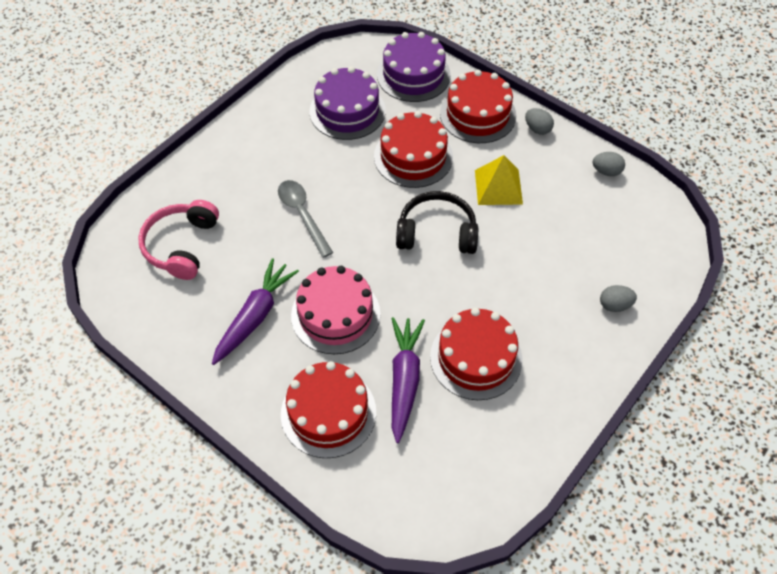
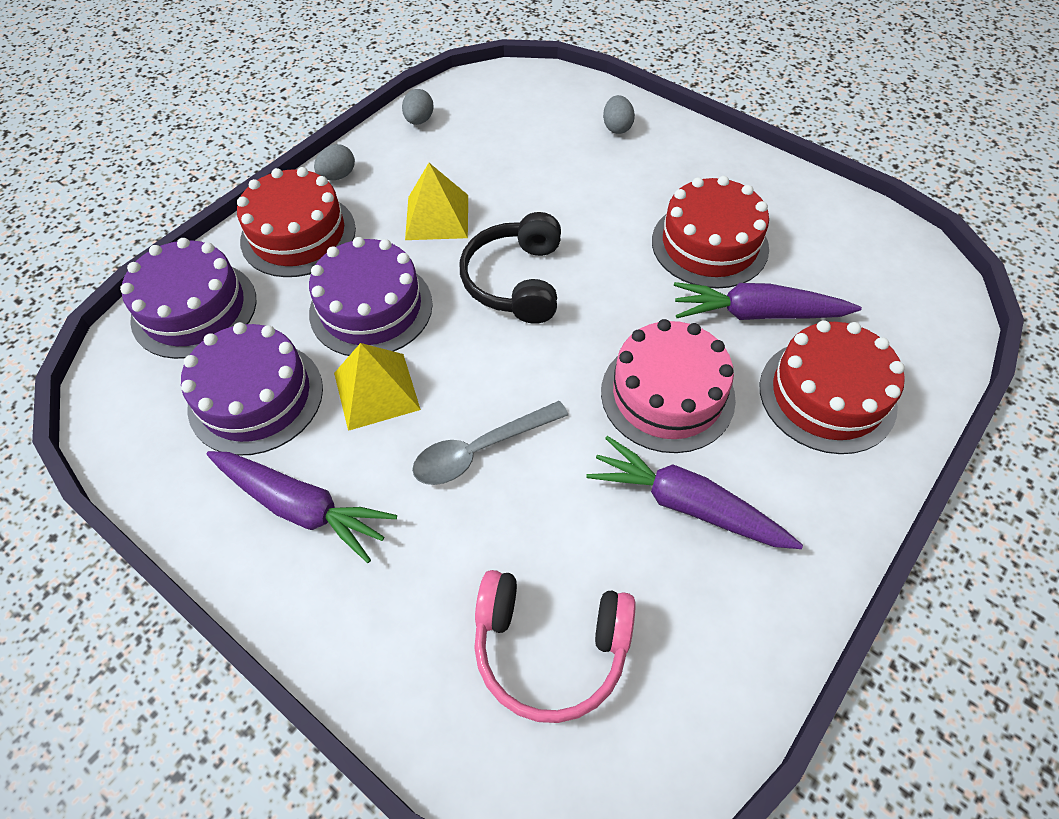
camera: 90 degrees left, 0 degrees up
(275, 138) = (302, 507): none -> purple carrot
(348, 164) = (376, 391): none -> yellow pyramid
(413, 156) = (371, 308): red cake -> purple cake

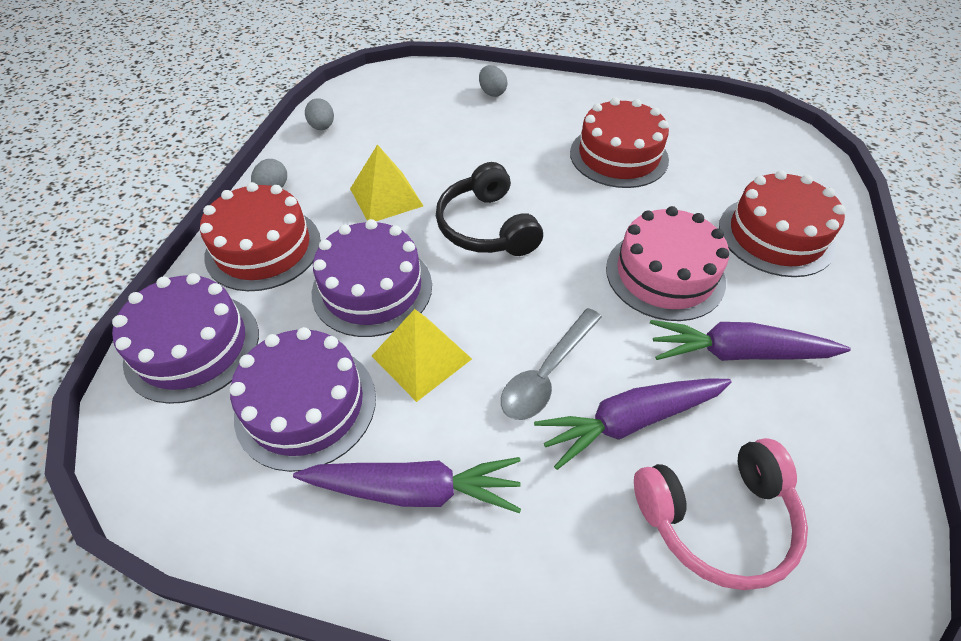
camera: 25 degrees left, 5 degrees down
(757, 314) = (687, 194): purple carrot -> purple carrot (630, 421)

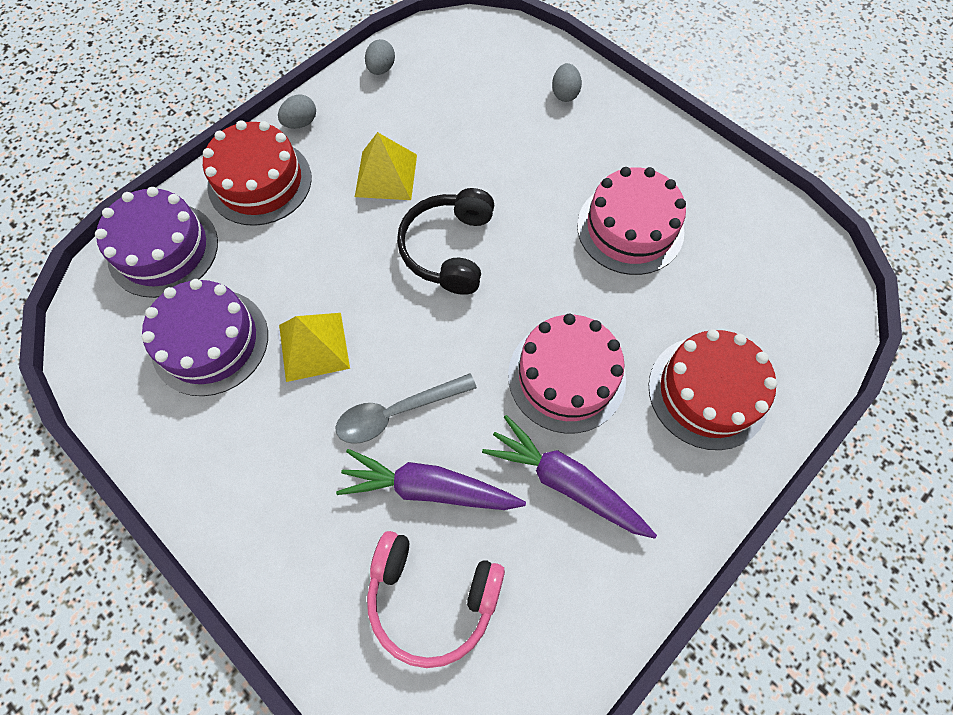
camera: 30 degrees right, 15 degrees up
(372, 288) = (317, 264): purple cake -> none
(414, 490) = (240, 449): purple carrot -> none
(618, 156) = (630, 228): red cake -> pink cake

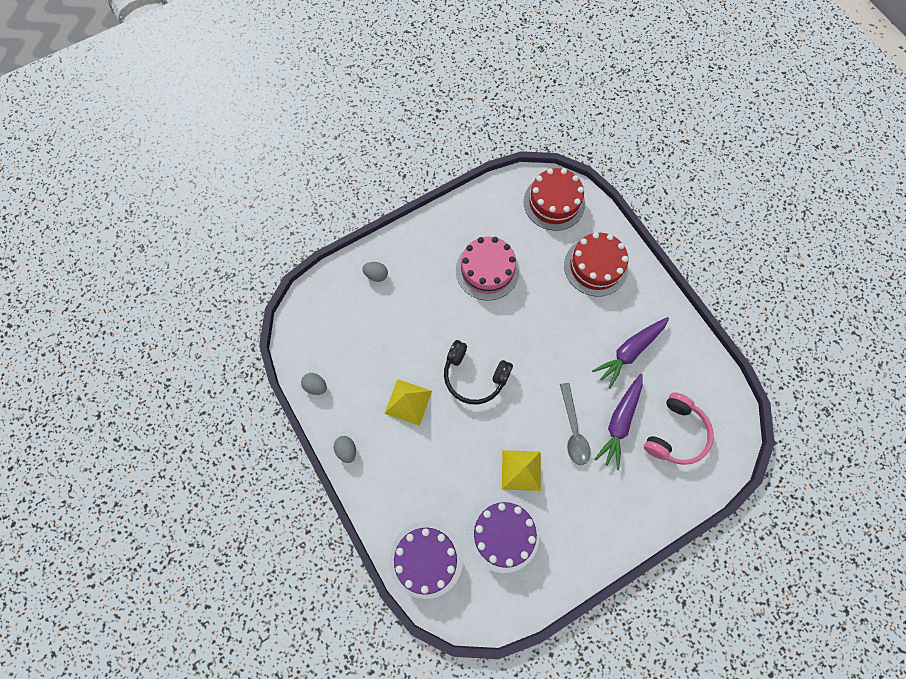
camera: 75 degrees left, 5 degrees up
(260, 182) = (389, 486): red cake -> red cake (554, 202)
(566, 376) = (571, 333): pink cake -> none

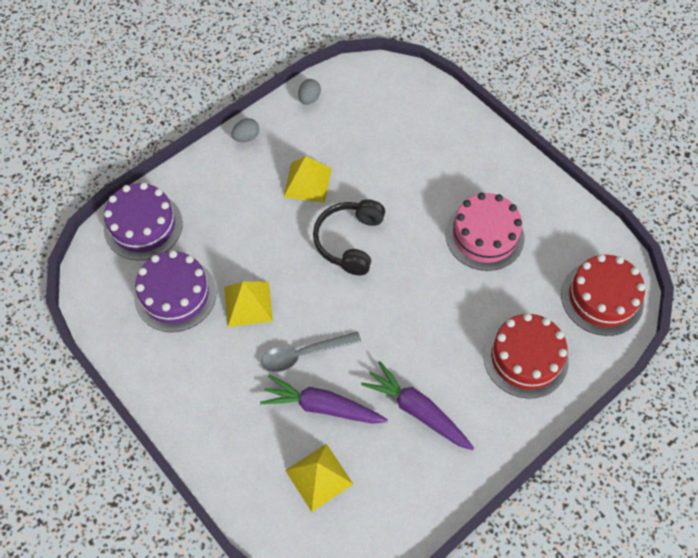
camera: 80 degrees right, 10 degrees down
(376, 275) = (447, 128): grey egg -> none
(675, 434) = (319, 477): pink headphones -> yellow pyramid

